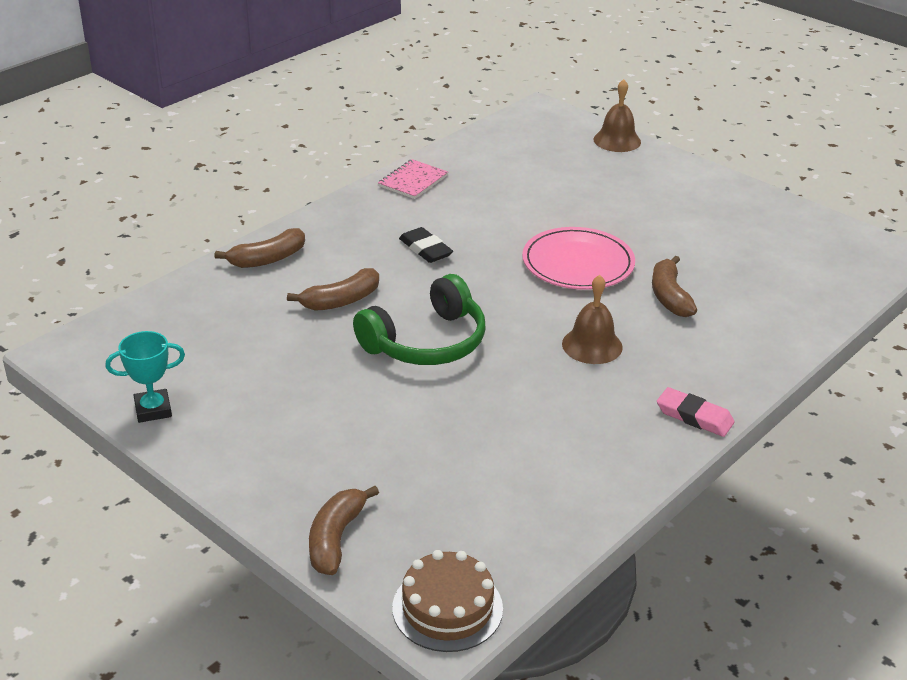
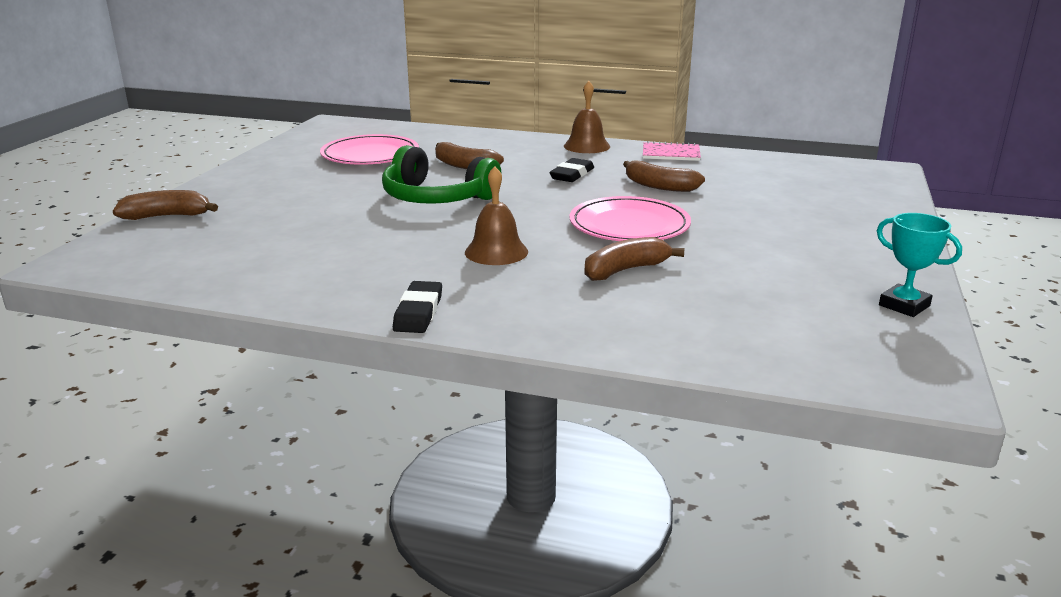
camera: 65 degrees right, 10 degrees down
(153, 410) = (286, 150): turquoise trophy -> turquoise trophy (904, 305)
(239, 352) = (370, 155): none -> pink plate
(268, 259) = (494, 140): brown banana -> brown banana (659, 186)
(447, 608) = (94, 261): brown cake -> none
(617, 140) = (892, 204): brown bell -> brown bell (586, 146)
(694, 416) = (418, 312): pink eraser -> black eraser

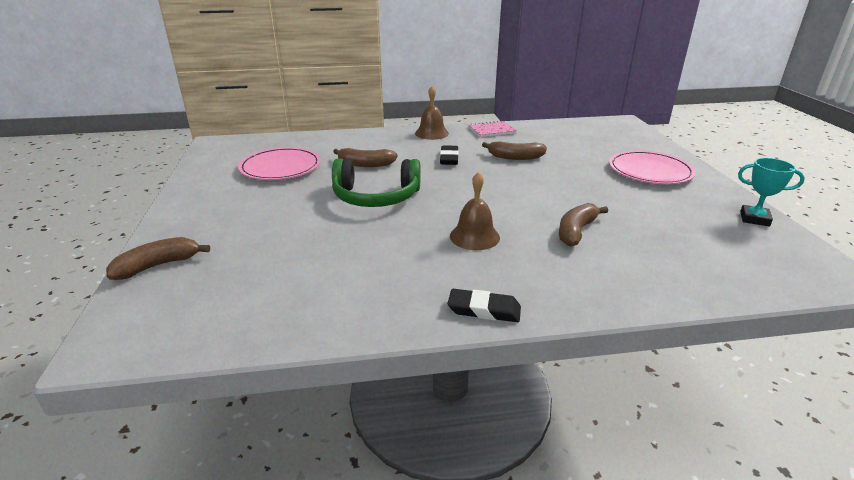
camera: 25 degrees left, 5 degrees up
(418, 312) = (484, 309): black eraser -> black eraser turned 60 degrees counterclockwise
(629, 225) = (534, 193): pink plate -> pink plate (650, 171)

